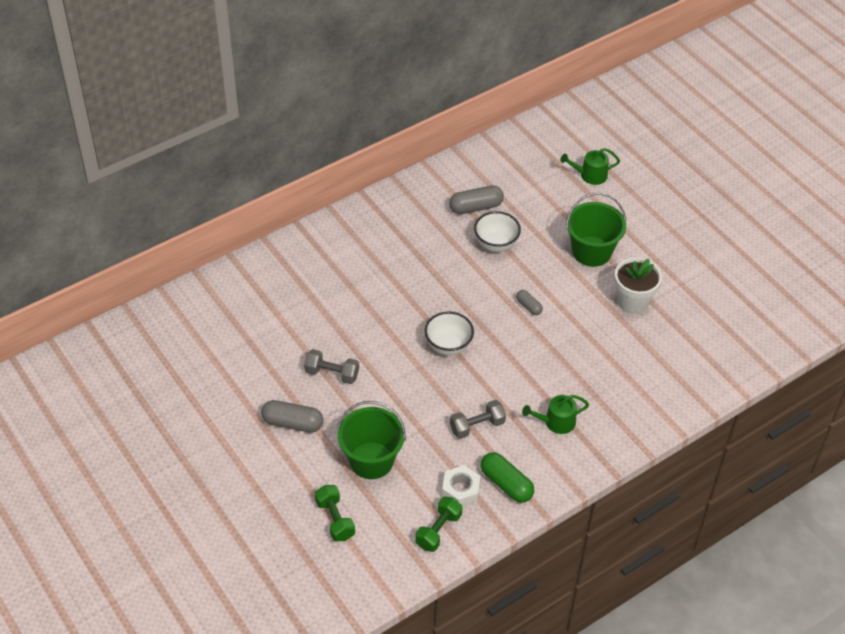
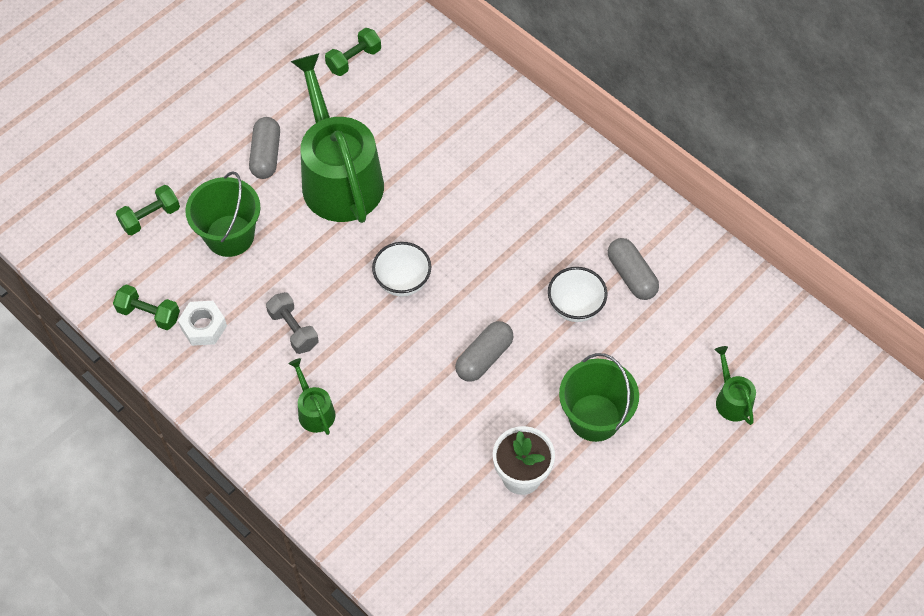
camera: 80 degrees right, 10 degrees up
(208, 345) = (354, 60): none -> green dumbbell
(332, 374) = (339, 177): grey dumbbell -> green watering can
(506, 484) = (219, 371): green capsule -> none
(528, 306) = (484, 357): grey capsule -> grey capsule, size x1.77

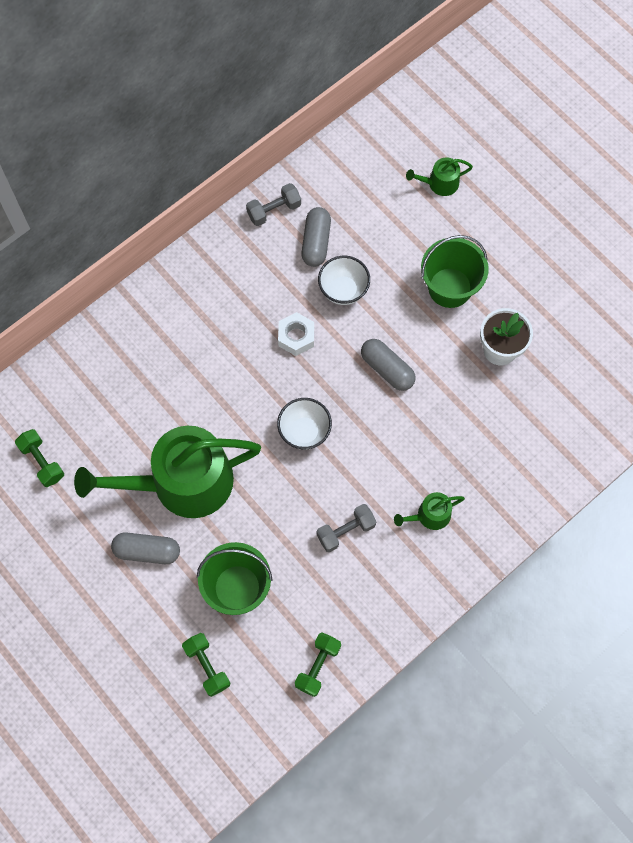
camera: 85 degrees left, 10 degrees up
(203, 327) = (336, 614): white nut -> white nut (296, 337)
(631, 276) = (316, 242): grey capsule -> grey capsule turned 60 degrees counterclockwise
(664, 231) = (274, 210): none -> grey dumbbell

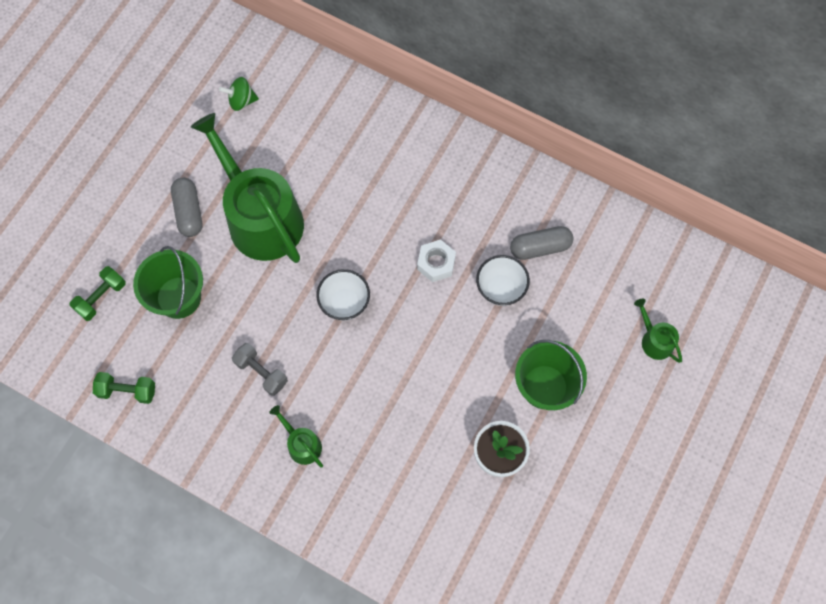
camera: 70 degrees right, 0 degrees up
(42, 462) = (241, 101): green dumbbell -> green spinning top
(274, 210) = (557, 199): grey dumbbell -> none
(387, 369) = (435, 356): grey capsule -> none

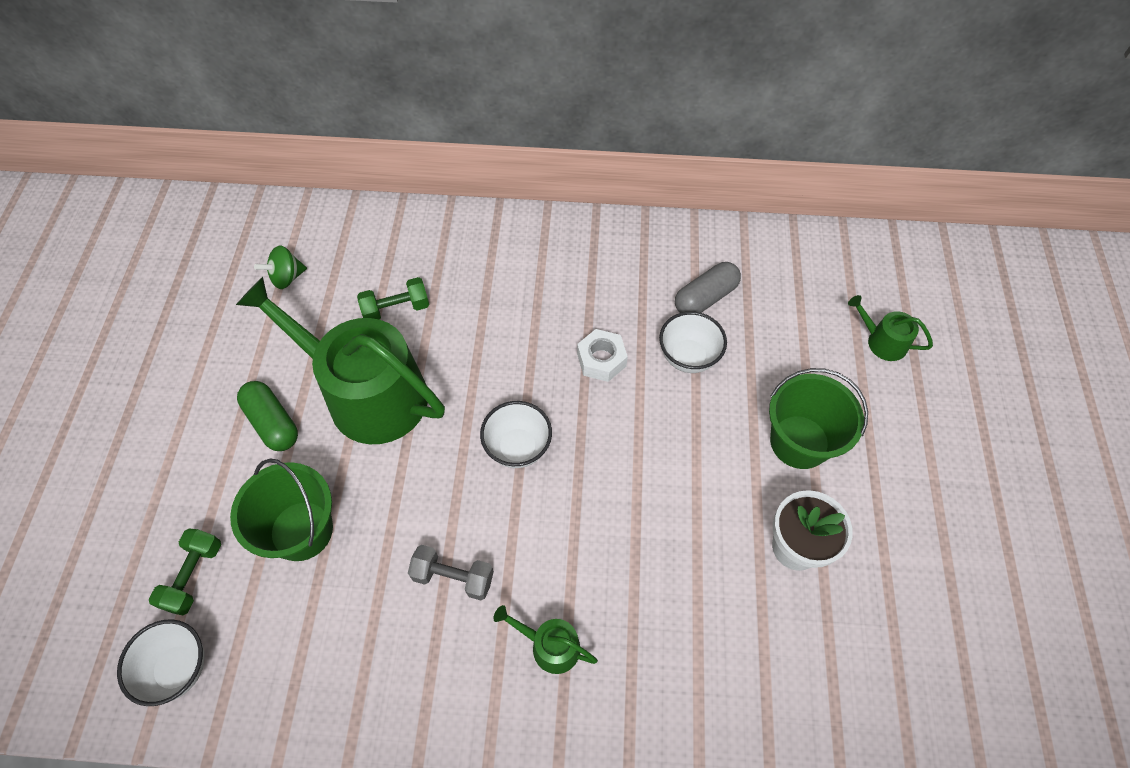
camera: 25 degrees left, 10 degrees down
(72, 352) = (178, 668): none -> white bowl
(127, 391) = (279, 685): green dumbbell -> green dumbbell (396, 309)
(189, 212) = (272, 423): grey capsule -> green capsule

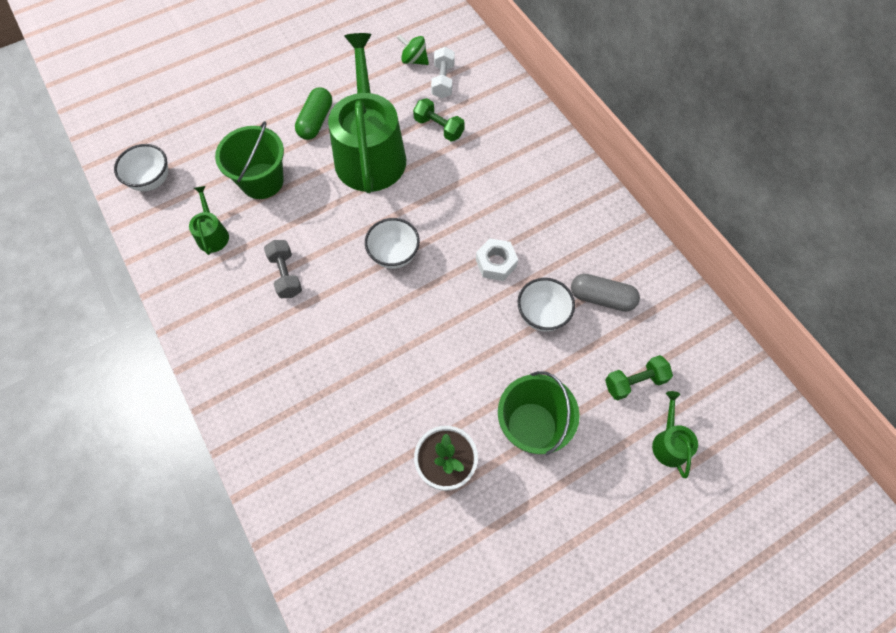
camera: 55 degrees right, 5 degrees up
(193, 576) = (203, 151): green dumbbell -> green dumbbell (634, 382)
(341, 269) = (443, 81): none -> white dumbbell
(549, 645) = (278, 354): green watering can -> green watering can (212, 234)

